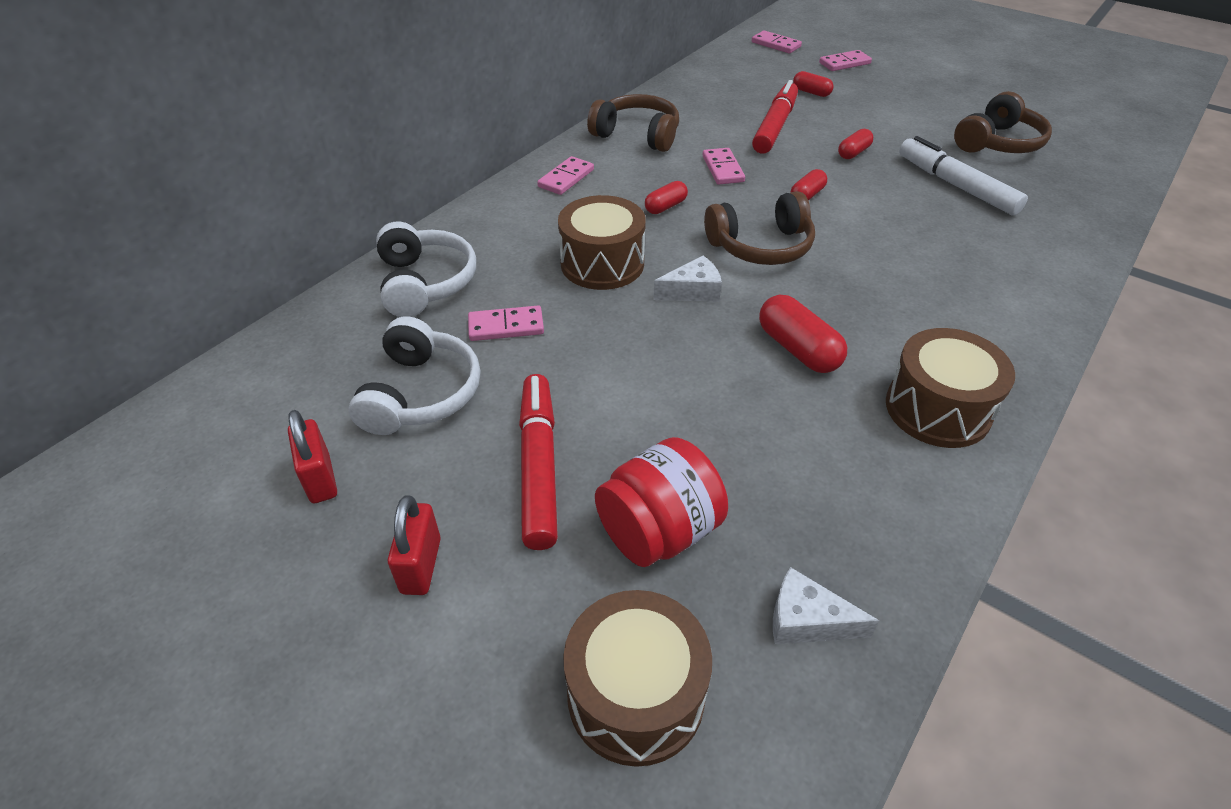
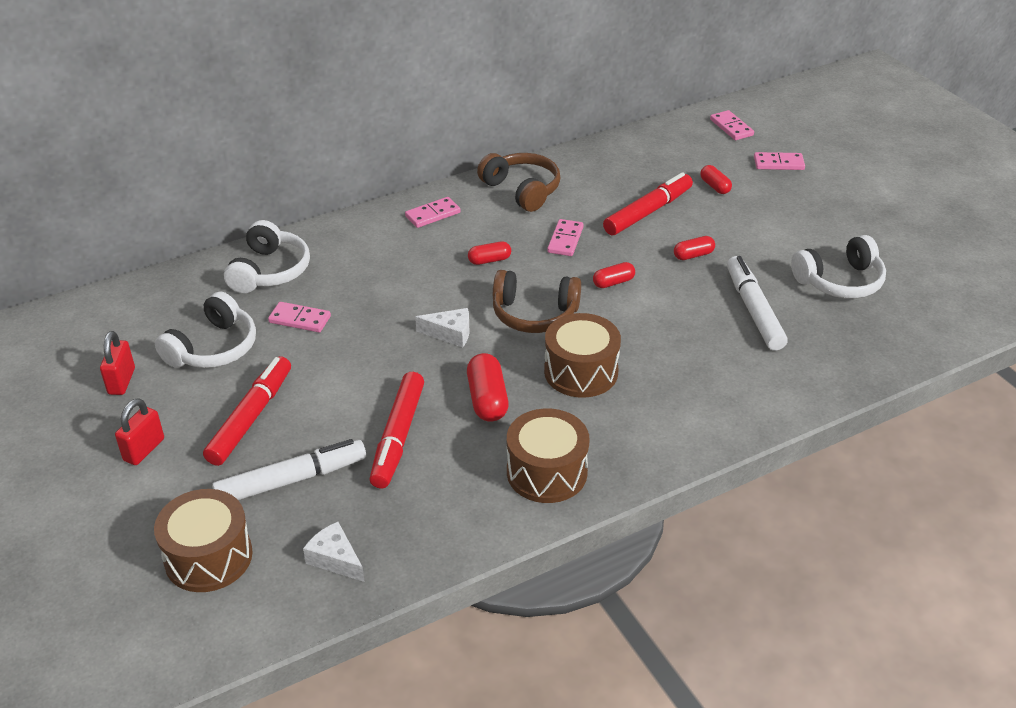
camera: 25 degrees right, 5 degrees down
(602, 263) = (402, 293): brown drum -> brown drum (581, 372)
(658, 531) = (291, 480): red jar -> white marker
(740, 426) = (398, 437): none -> red marker
(998, 143) = (840, 281): brown headphones -> white headphones

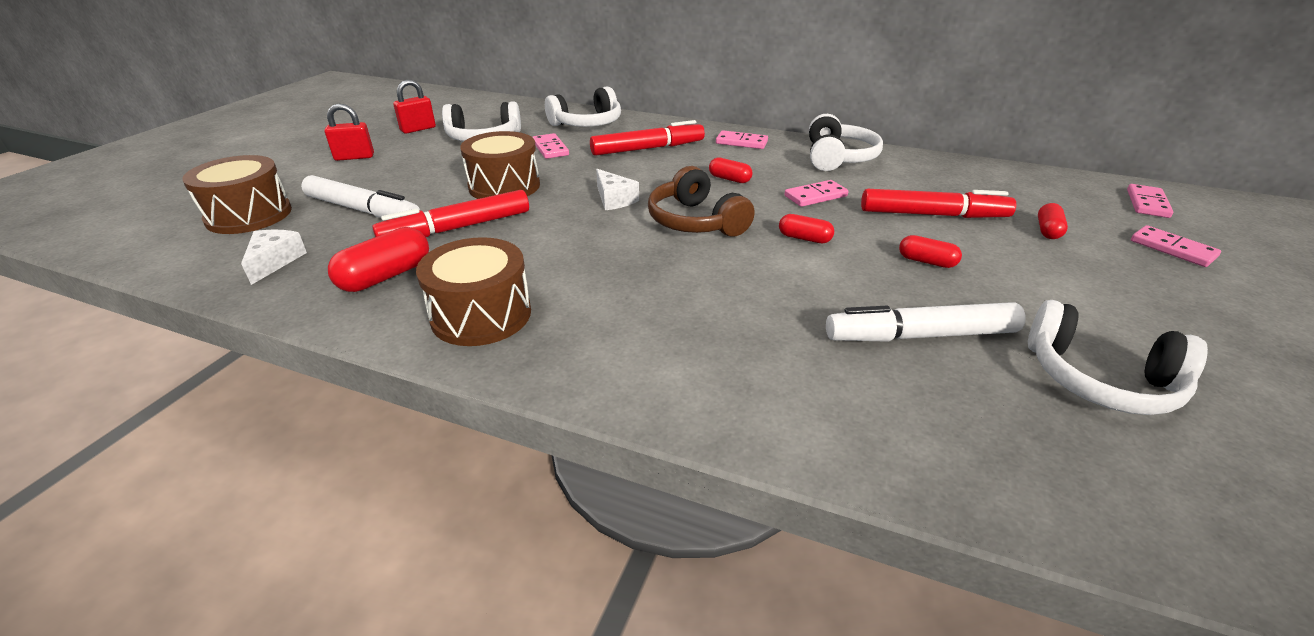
camera: 50 degrees right, 5 degrees down
(251, 417) = (422, 173): red marker -> red marker (647, 148)
(487, 399) = (551, 245): red capsule -> red capsule (386, 276)
(522, 190) = (837, 158): brown headphones -> white headphones
(581, 372) = (652, 273): brown drum -> brown drum (504, 186)
(753, 310) = (920, 335): white marker -> white marker turned 135 degrees counterclockwise

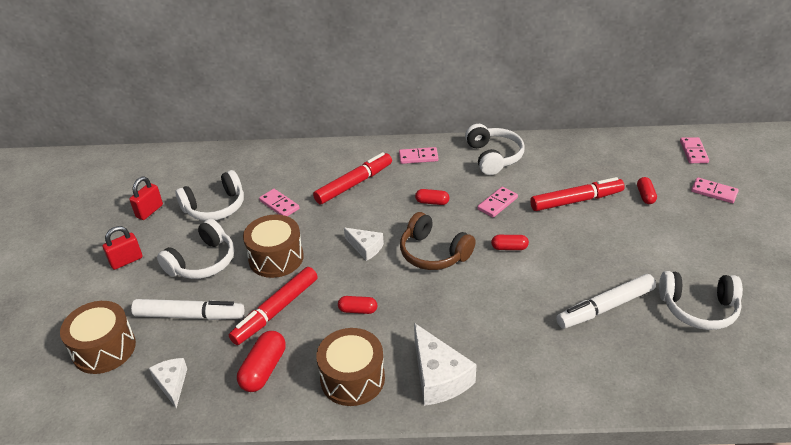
camera: 20 degrees left, 5 degrees up
(587, 124) = (287, 165): white headphones -> white headphones (202, 262)
(598, 346) = (438, 377): none -> white cheese
(926, 261) = (587, 246): red capsule -> red capsule (358, 310)

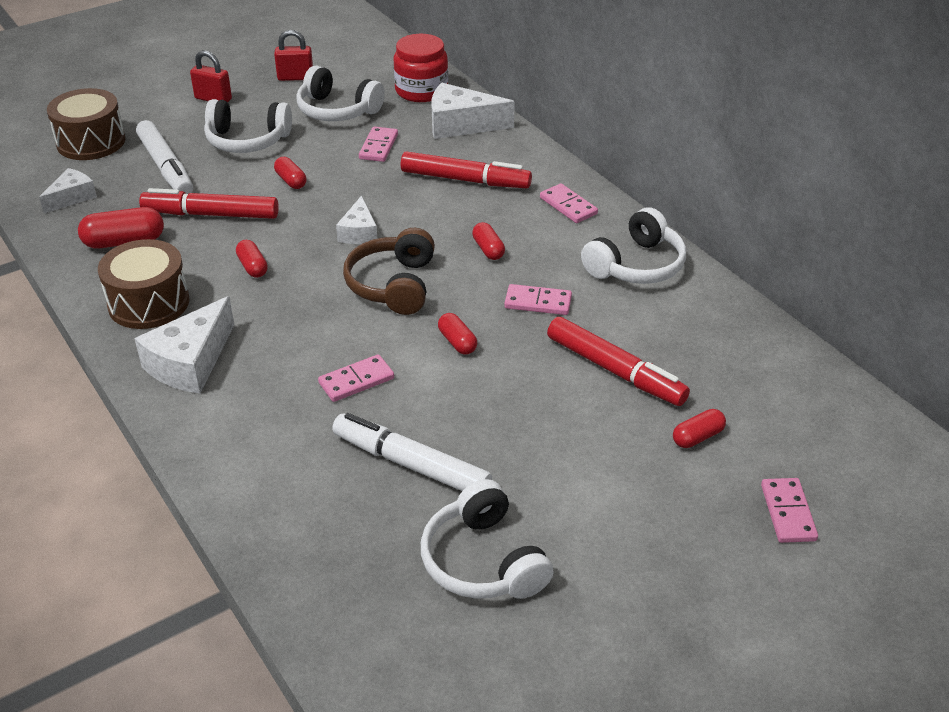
camera: 55 degrees right, 0 degrees up
(236, 163) = (421, 91): none -> red jar
(276, 258) = (291, 181): brown drum -> red capsule
(293, 163) = (461, 124): none -> white cheese
(693, 152) = (876, 461): pink domino -> pink domino (356, 381)

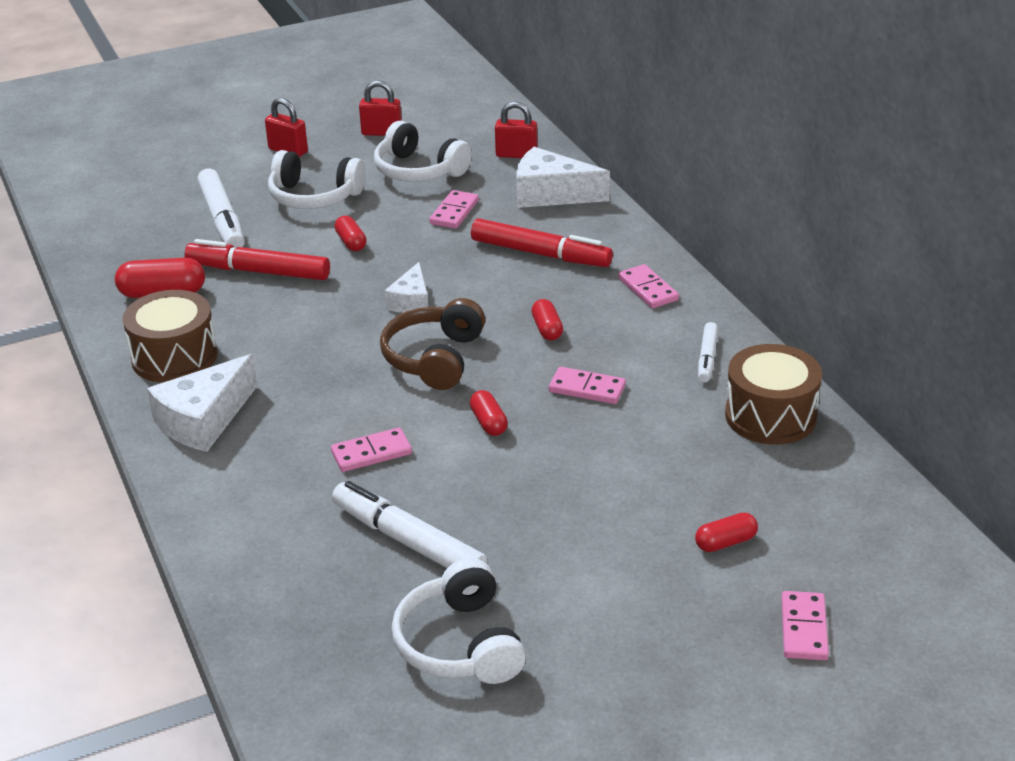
camera: 10 degrees right, 5 degrees down
(72, 197) = (119, 244): white cheese -> none
(91, 142) = (150, 188): brown drum -> brown drum (770, 416)
(252, 267) = (290, 328): red capsule -> none
(421, 91) = (516, 155): red jar -> red padlock
(615, 370) = (653, 466): red marker -> none
(636, 265) = (707, 358): white headphones -> white marker

